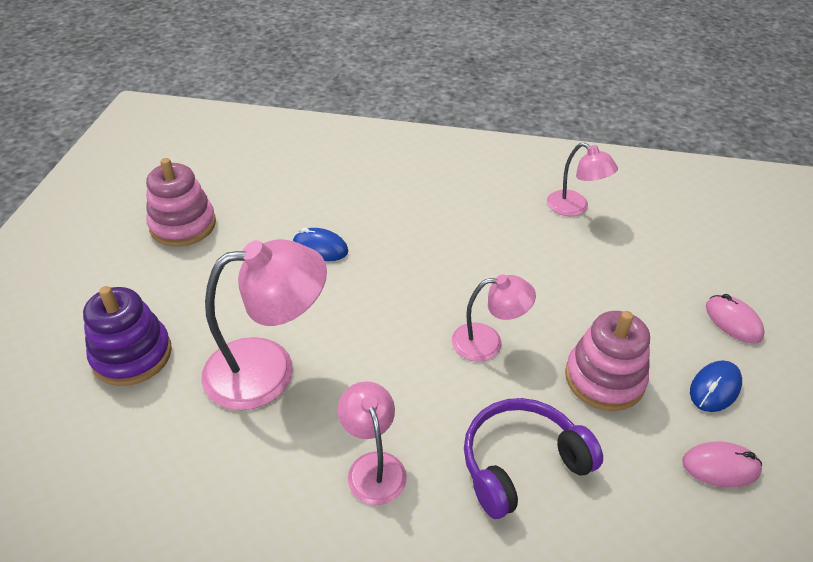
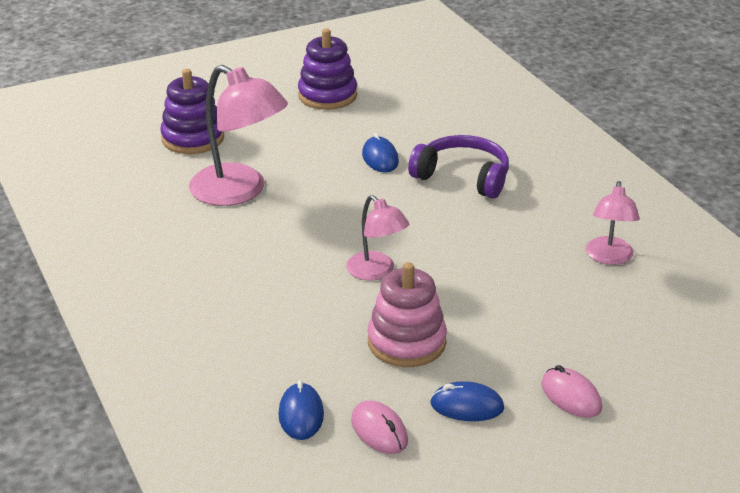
camera: 55 degrees right, 10 degrees down
(183, 225) = (327, 95): pink stacking toy -> purple stacking toy
(373, 466) = (206, 267): pink lamp -> none
(521, 463) = (275, 329): purple headphones -> purple headphones (463, 177)
(667, 515) = (301, 415): none -> blue mouse
(733, 321) = (571, 396): pink mouse -> pink mouse turned 60 degrees counterclockwise

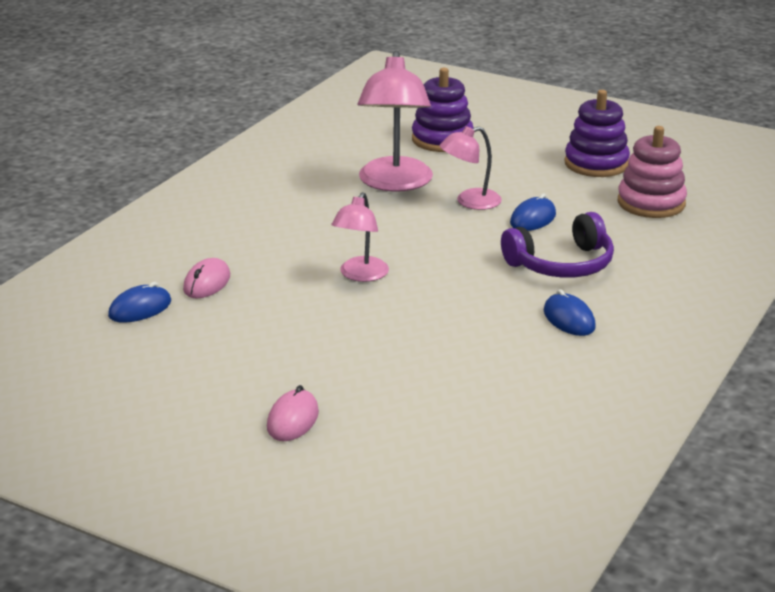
camera: 55 degrees right, 5 degrees down
(379, 431) = (153, 347): pink mouse -> pink mouse (207, 283)
(406, 342) = (280, 320): pink stacking toy -> pink stacking toy (651, 203)
(463, 177) = (561, 264): purple headphones -> purple headphones turned 75 degrees clockwise
(467, 406) = (225, 374): blue mouse -> blue mouse (569, 319)
(609, 257) = (534, 376): pink lamp -> pink lamp (470, 202)

